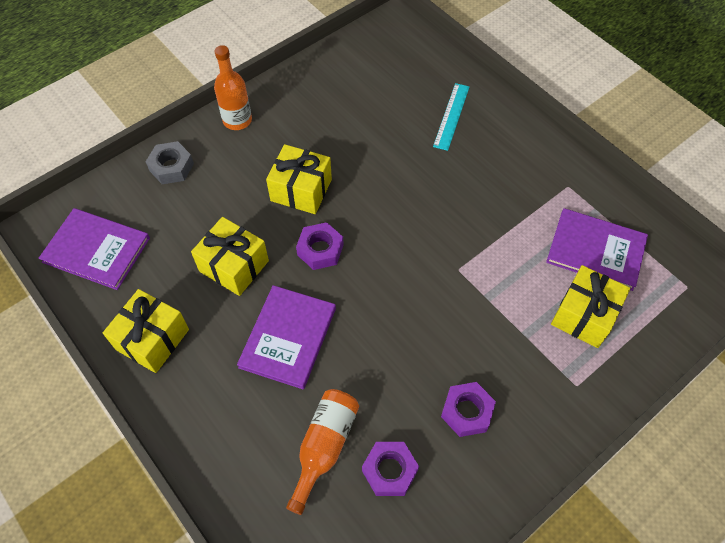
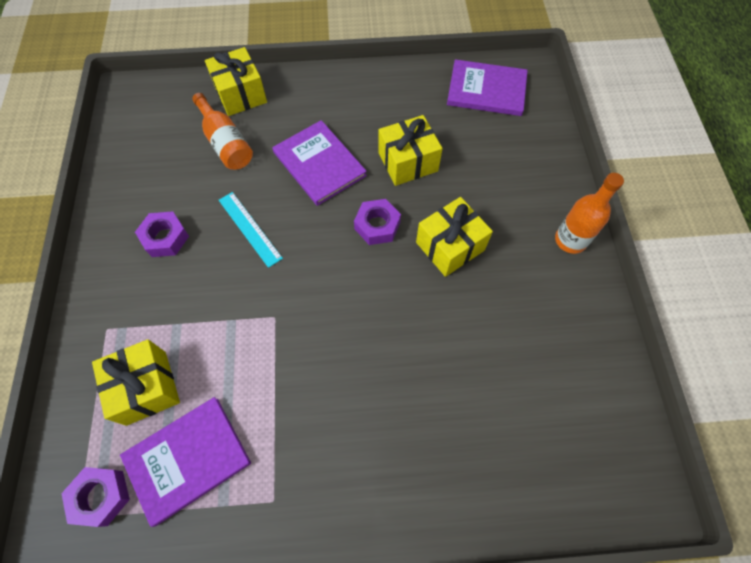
camera: 125 degrees right, 5 degrees up
(96, 250) = (486, 90): purple book -> purple book turned 45 degrees clockwise
(152, 339) = (384, 91): yellow gift -> yellow gift (240, 94)
(171, 167) = (542, 166): grey nut -> none
(389, 471) = (176, 168): purple nut -> purple nut (101, 496)
(451, 116) = (451, 448): turquoise ruler -> turquoise ruler (250, 228)

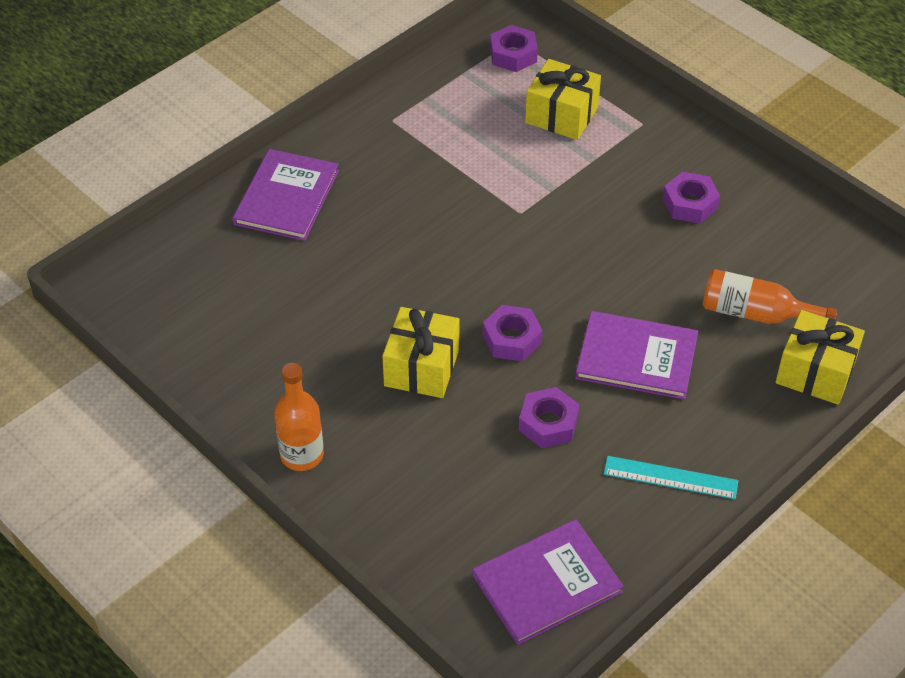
camera: 140 degrees right, 15 degrees down
(188, 459) = (478, 102): purple book -> purple book (286, 197)
(250, 228) = (627, 258): turquoise ruler -> turquoise ruler (670, 478)
(408, 162) = (548, 423): yellow gift -> purple nut

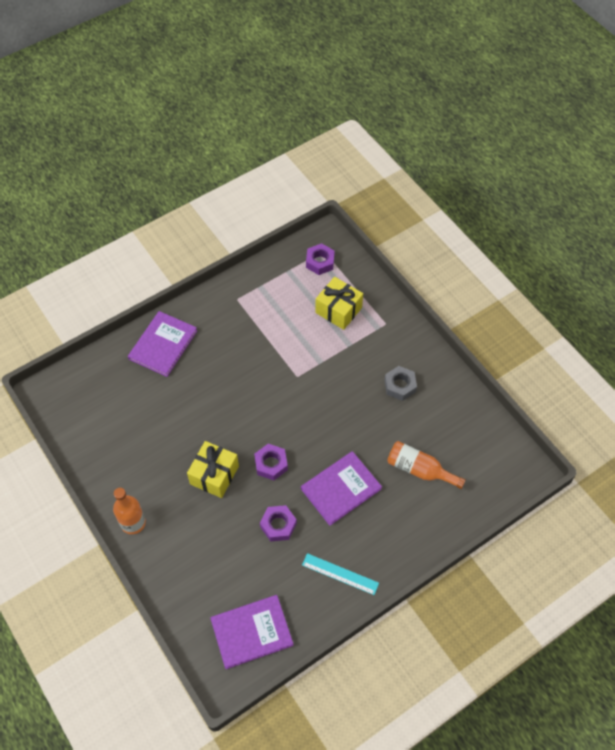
camera: 10 degrees right, 10 degrees up
(636, 357) = (341, 489): purple book -> purple book turned 60 degrees counterclockwise
(690, 204) = (400, 386): purple nut -> grey nut
(815, 372) = (444, 516): yellow gift -> none

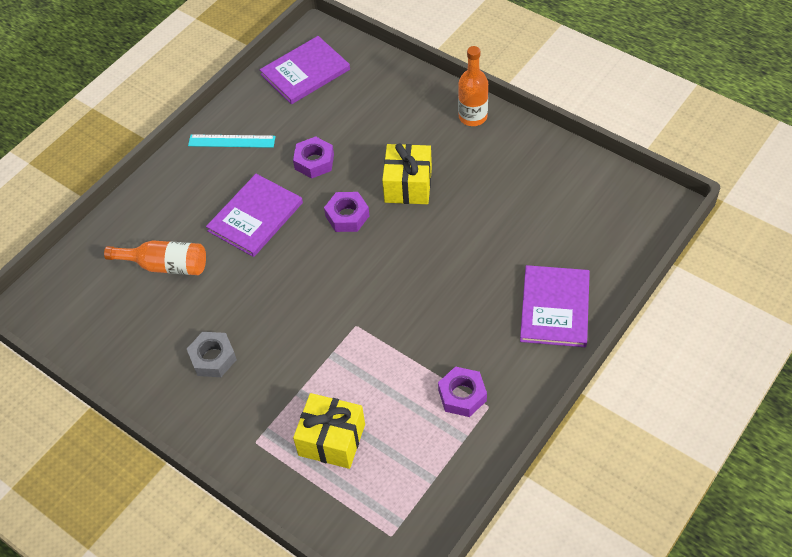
camera: 165 degrees right, 5 degrees down
(320, 262) = (389, 513): purple nut -> purple nut (462, 395)

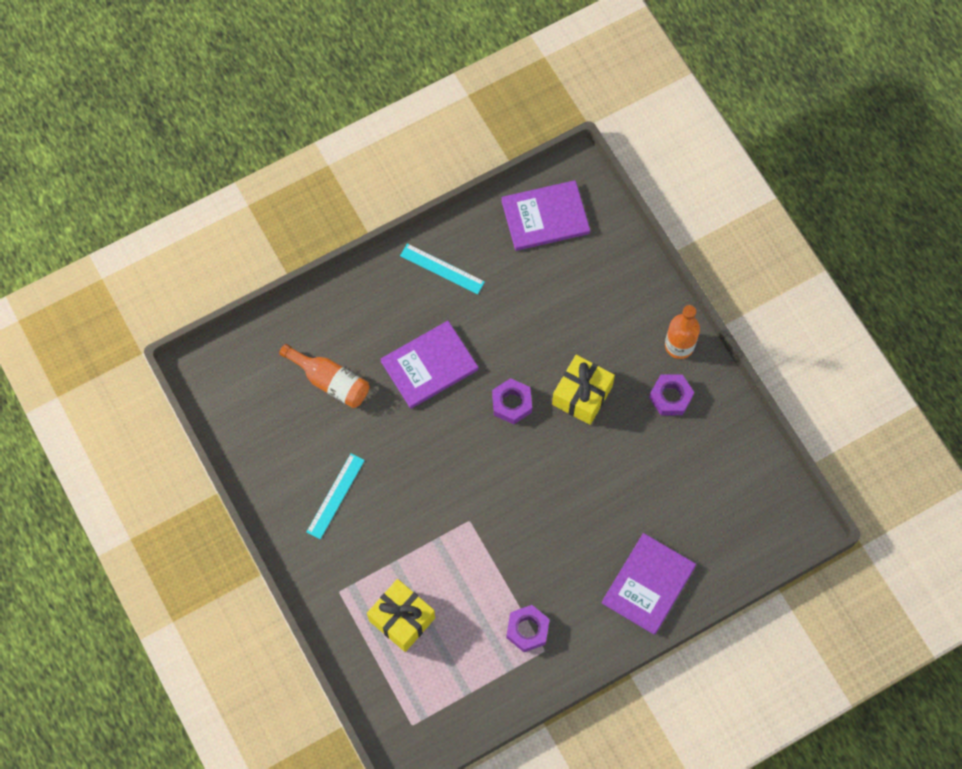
camera: 20 degrees right, 15 degrees up
(213, 358) = (335, 496): grey nut -> turquoise ruler
(314, 162) = (508, 328): purple nut -> purple nut (670, 397)

